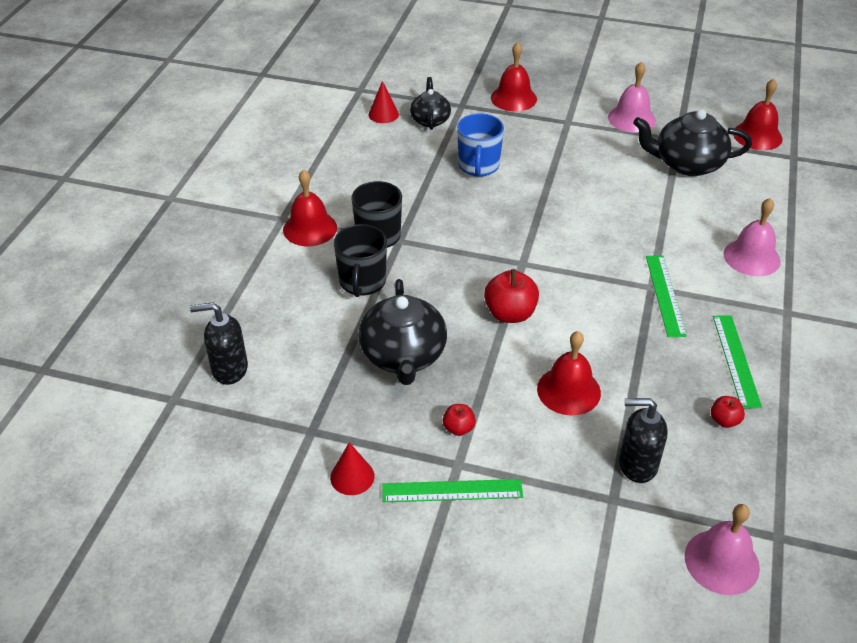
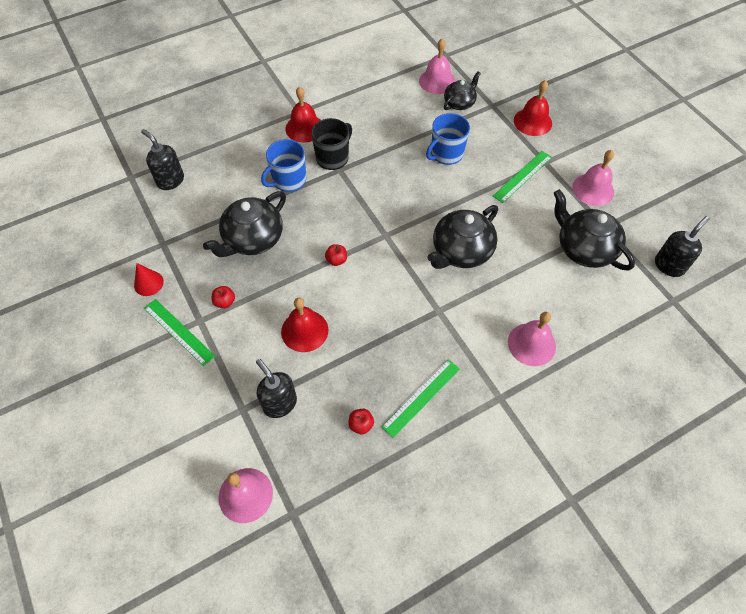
camera: 45 degrees right, 15 degrees up
(362, 282) = (288, 180): black mug -> blue mug
(383, 114) = (437, 81): red cone -> pink bell
(510, 314) = (336, 260): red apple -> red apple, size x0.55
(602, 231) = (461, 251): none -> black teapot
(665, 295) = (439, 322): green ruler -> green ruler (522, 176)
(757, 136) = (669, 265): red bell -> black soap dispenser

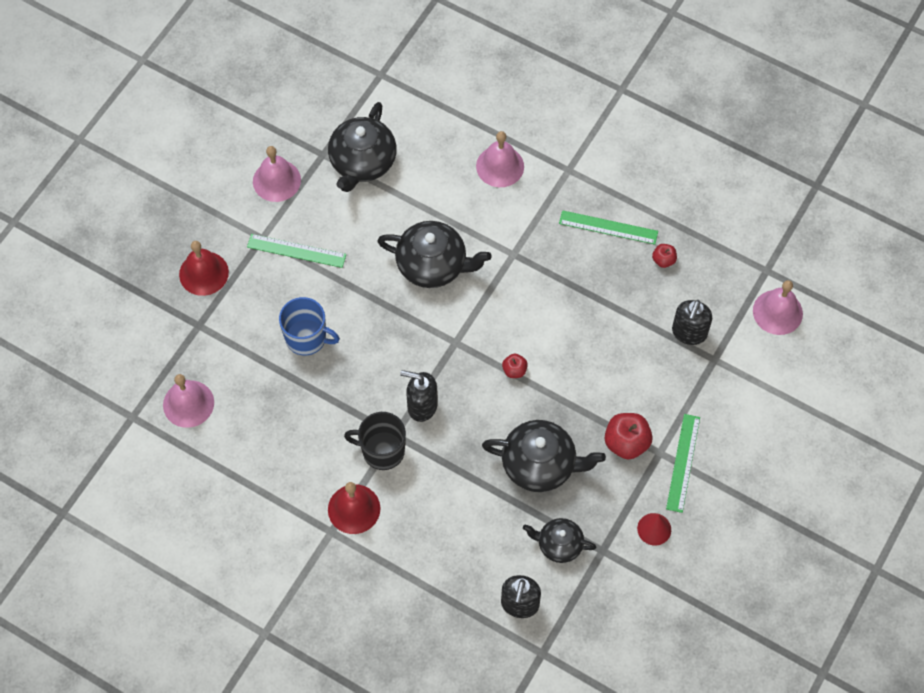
camera: 120 degrees left, 5 degrees up
(225, 302) = (626, 443): red apple -> red apple, size x1.83
(288, 180) = (442, 478): blue mug -> none
(304, 330) = (608, 354): red bell -> none
(459, 103) = (214, 361): black teapot -> black teapot (559, 544)
(669, 265) = (340, 88): black soap dispenser -> black soap dispenser (422, 406)

